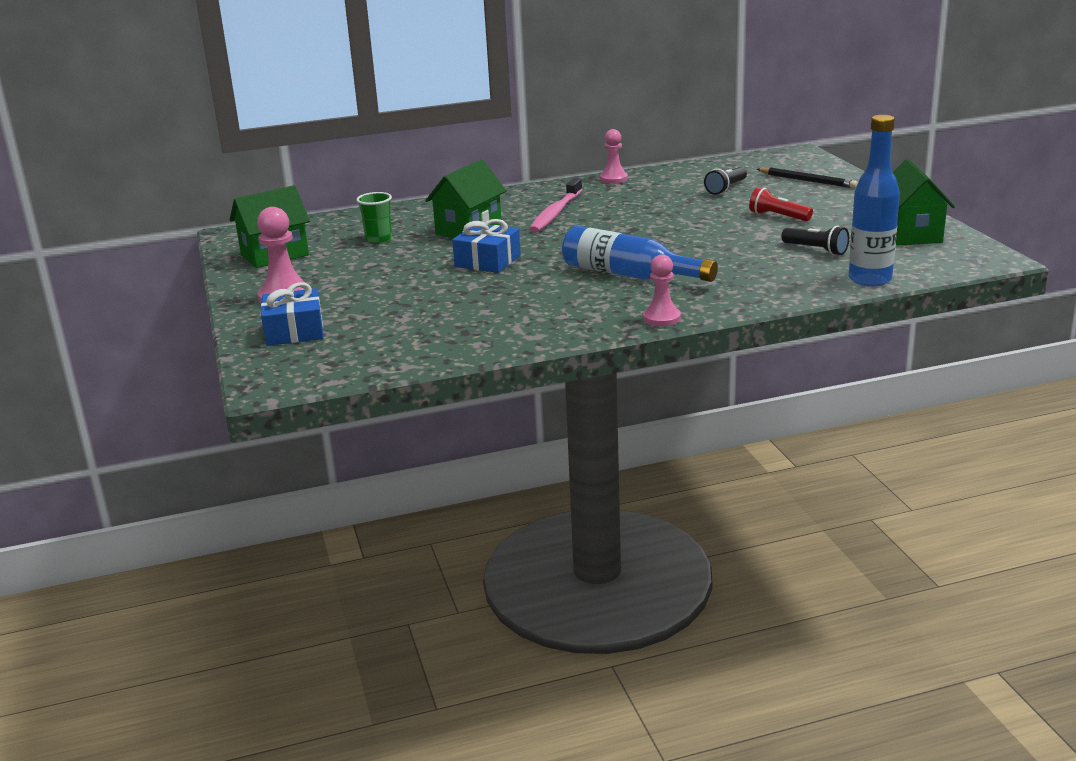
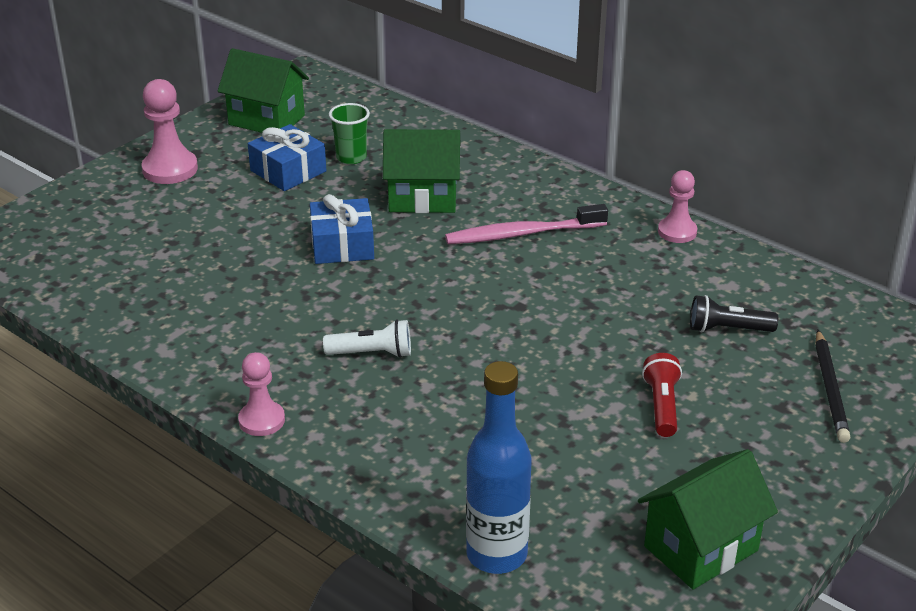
camera: 55 degrees right, 10 degrees up
(294, 331) = (96, 208): blue gift -> blue gift (288, 171)
(629, 275) = (372, 353): blue bottle -> white flashlight
(816, 250) = (566, 476): black flashlight -> none

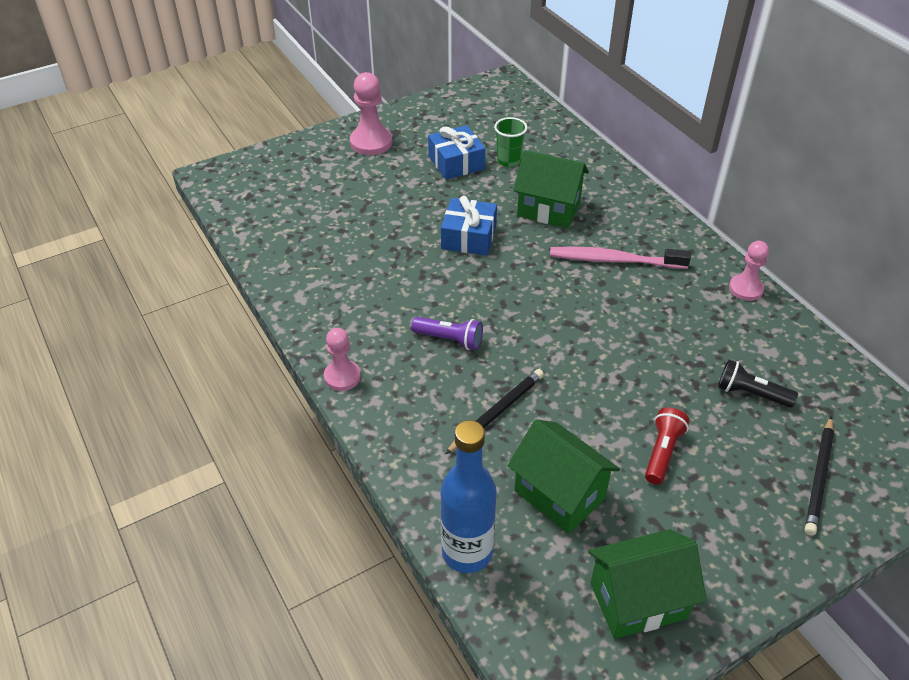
camera: 20 degrees right, 10 degrees up
(266, 120) = (459, 115): green house -> green house (559, 494)
(372, 353) = (449, 339): white flashlight -> purple flashlight
(463, 412) = (496, 412): none -> black pencil

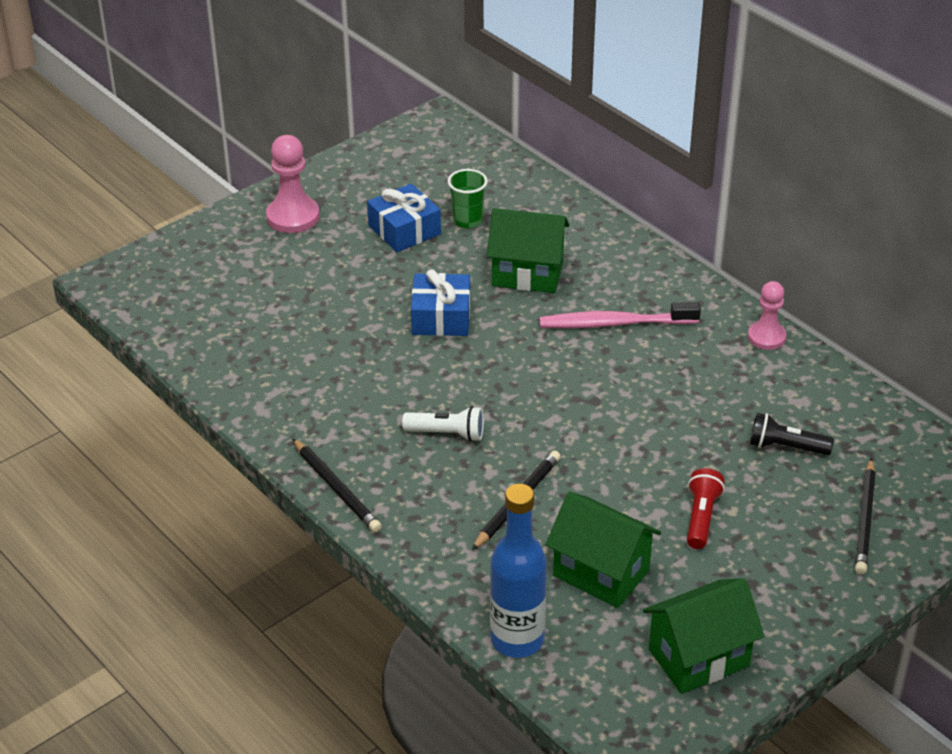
camera: 10 degrees left, 5 degrees down
(342, 376) = (336, 488): pink pawn -> black pencil
(449, 339) = (447, 434): purple flashlight -> white flashlight

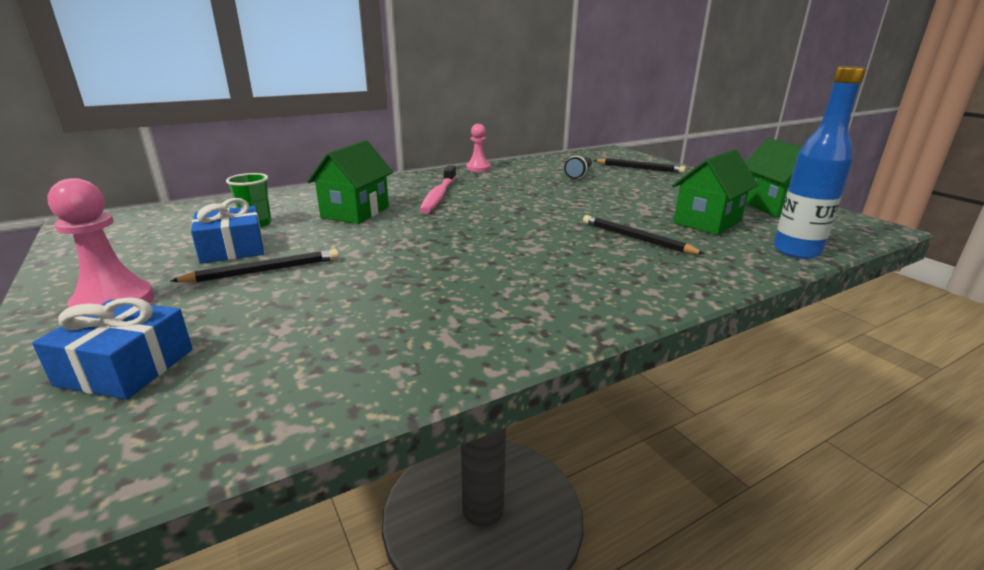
camera: 80 degrees left, 15 degrees down
(336, 488) = (625, 311): black pencil -> black pencil (264, 271)
(441, 317) = (383, 244): blue gift -> blue gift (126, 367)
(447, 434) = (547, 255): white flashlight -> none
(701, 517) = (644, 195): red flashlight -> none

